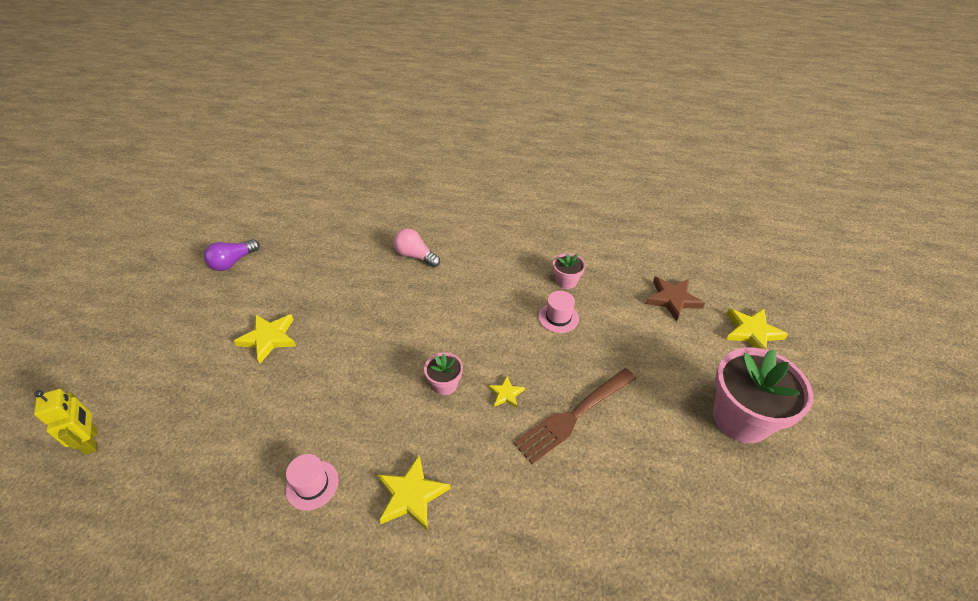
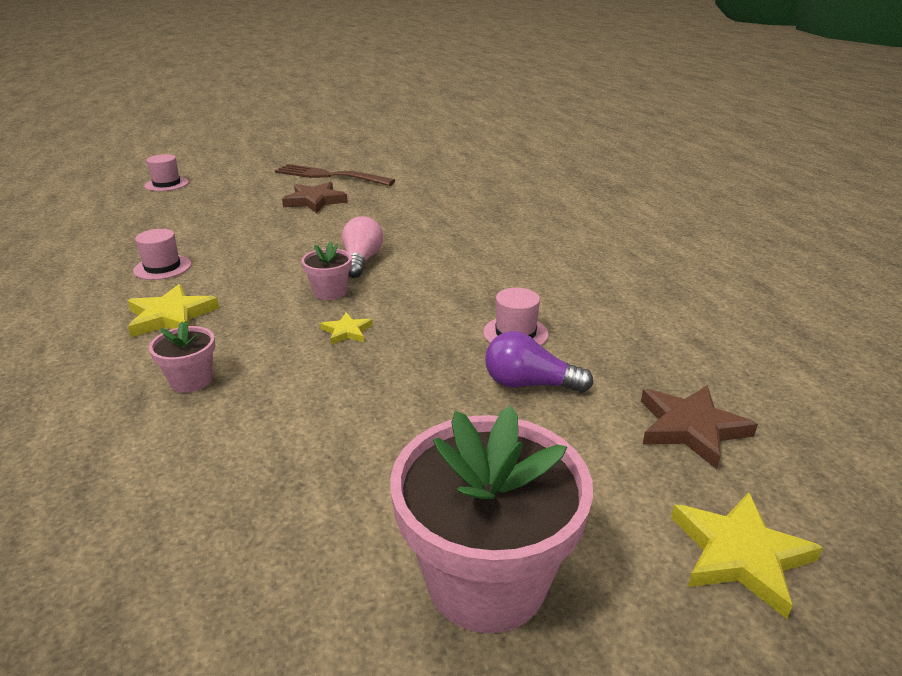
camera: 60 degrees right, 15 degrees down
(91, 441) = (167, 184): yellow robot -> pink hat
(233, 262) = (389, 162): purple light bulb -> purple light bulb (529, 384)
(269, 338) = (315, 201): yellow star -> brown star
(415, 256) = (502, 224): pink light bulb -> pink light bulb (361, 261)
(566, 281) = (593, 321): pink flower pot -> pink flower pot (191, 380)
(574, 415) = (352, 389): brown fork -> brown fork (330, 176)

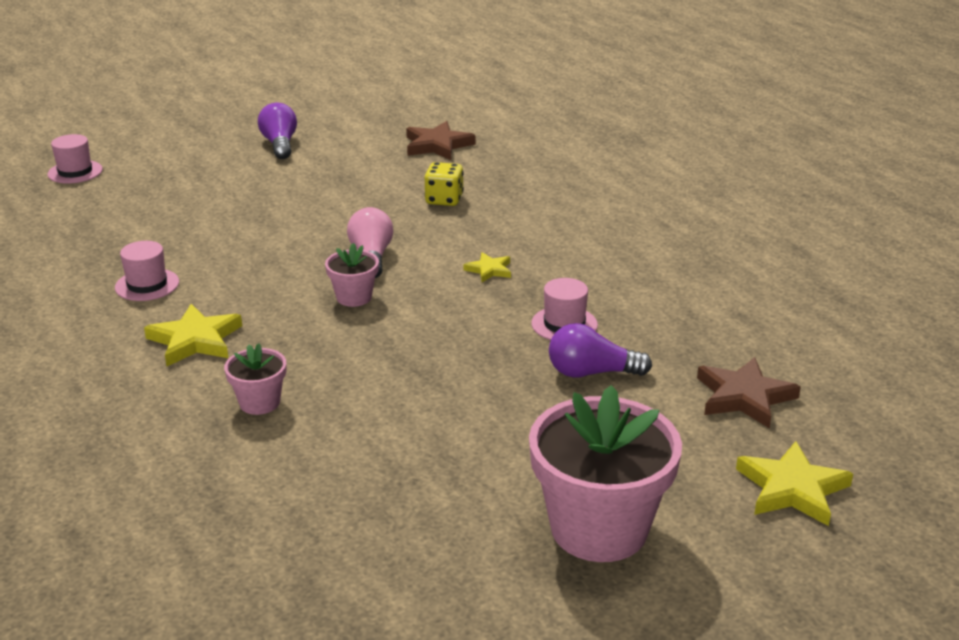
camera: 10 degrees left, 0 degrees up
(315, 201) = (279, 183): brown star -> brown star (437, 145)
(330, 176) = (280, 144): brown fork -> purple light bulb
(347, 331) = (392, 338): yellow star -> yellow star (489, 270)
(443, 222) = (444, 200): none -> yellow dice

